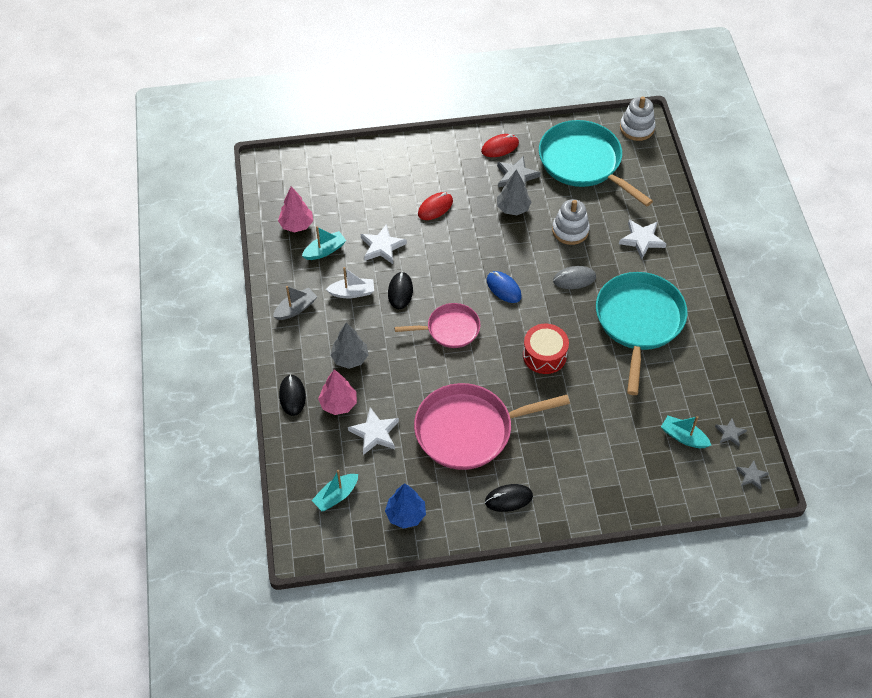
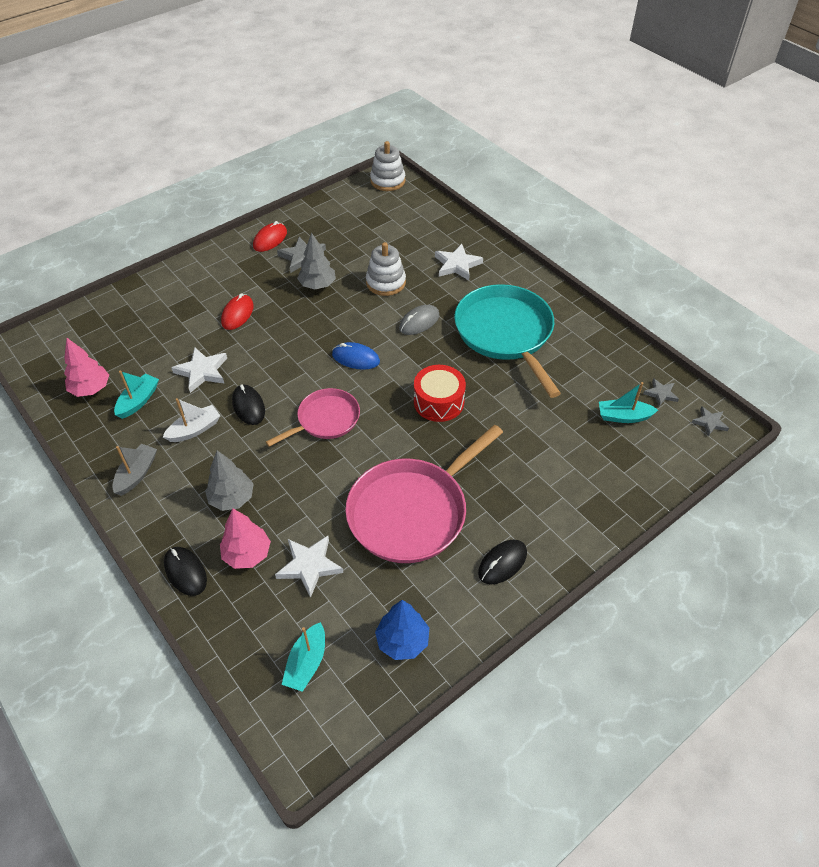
camera: 30 degrees left, 5 degrees down
(583, 162) = (358, 224): turquoise pan -> none

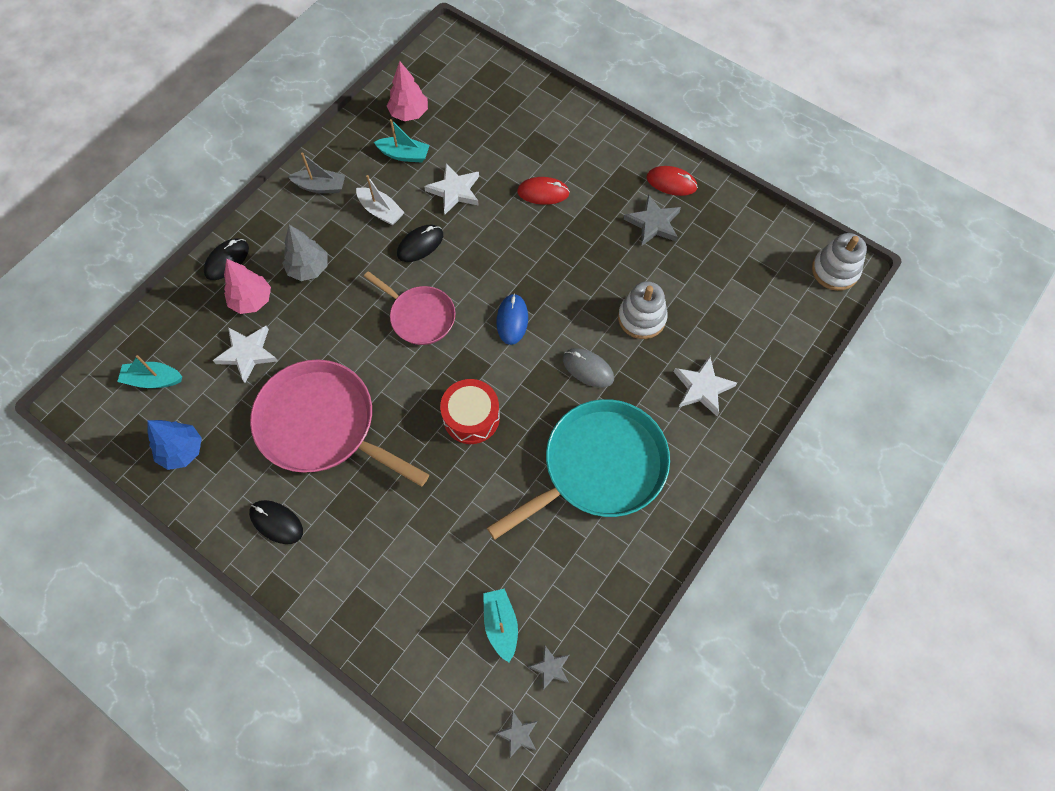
camera: 75 degrees right, 15 degrees up
(317, 285) = (613, 251): grey tree -> none

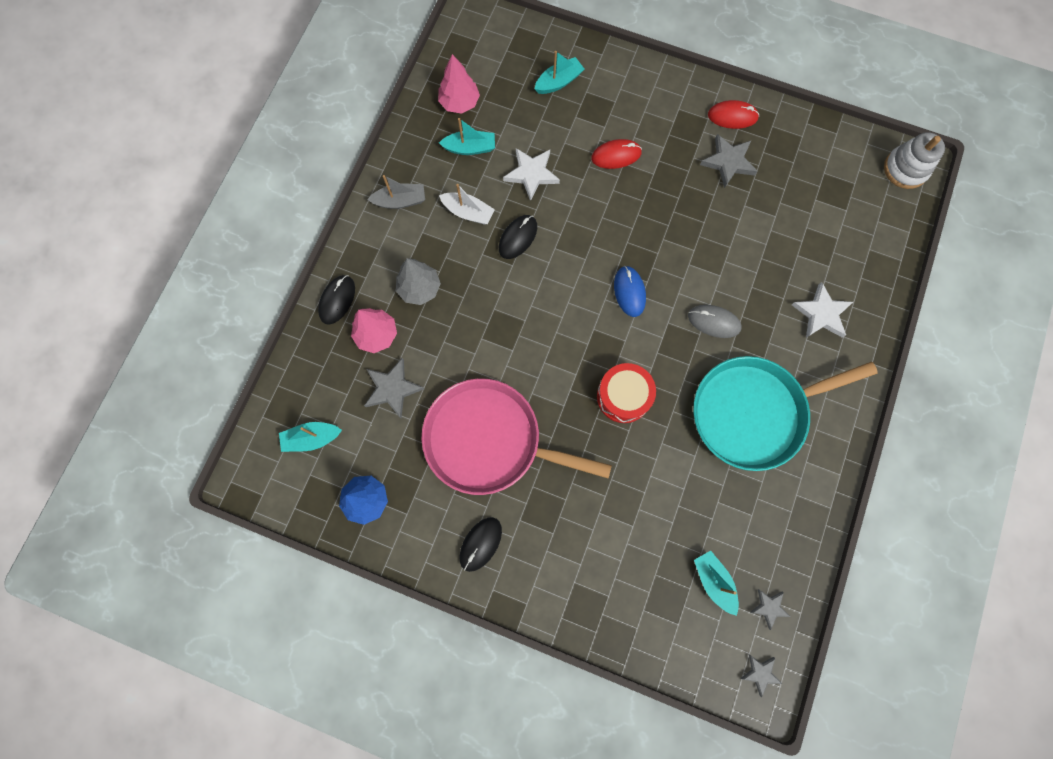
camera: 15 degrees left, 10 degrees up
(247, 353) = (392, 389): white star -> grey star
(276, 522) = (480, 544): black mouse -> black mouse turned 75 degrees counterclockwise
(420, 316) = (542, 310): pink pan -> none
(510, 115) = (558, 82): none -> turquoise boat
(599, 467) = (753, 413): turquoise pan -> turquoise pan turned 150 degrees counterclockwise
(642, 318) = (747, 259): white stacking toy -> none

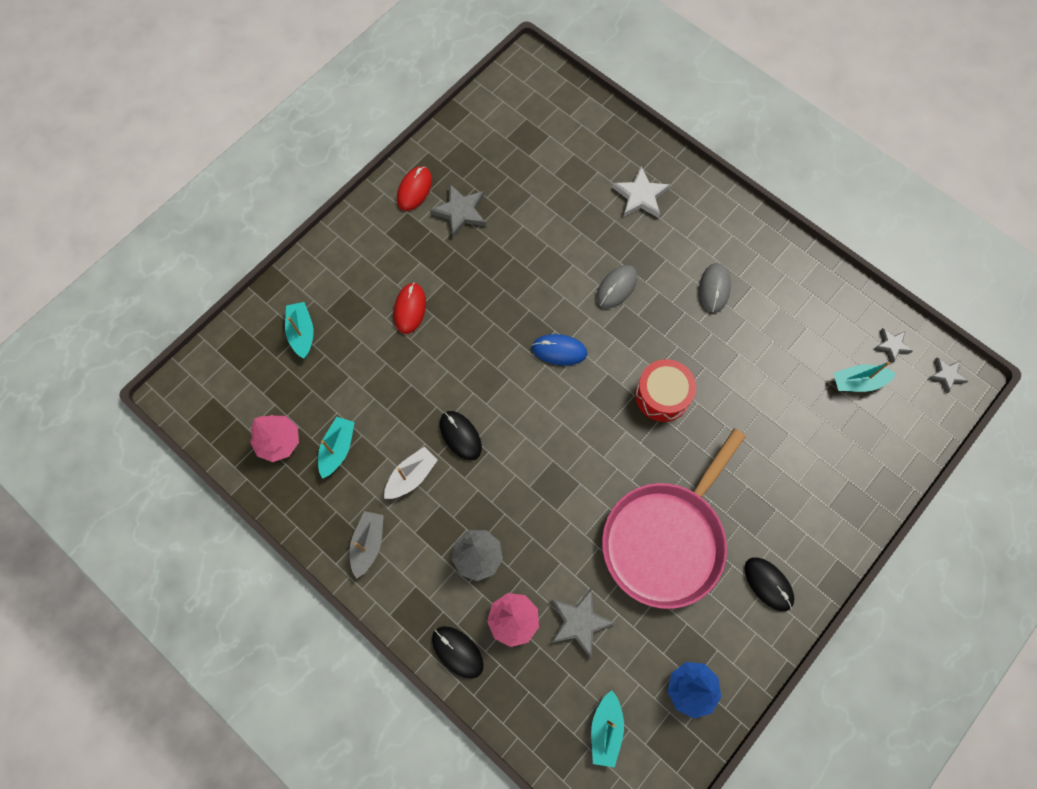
camera: 70 degrees left, 5 degrees down
(531, 174) = (395, 397): white star -> none
(753, 413) = (714, 288): turquoise pan -> grey mouse
(905, 169) = (529, 74): white stacking toy -> none

